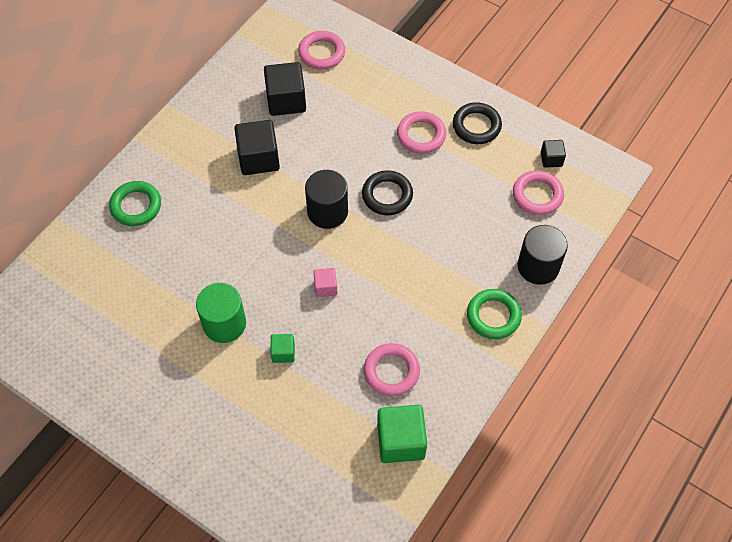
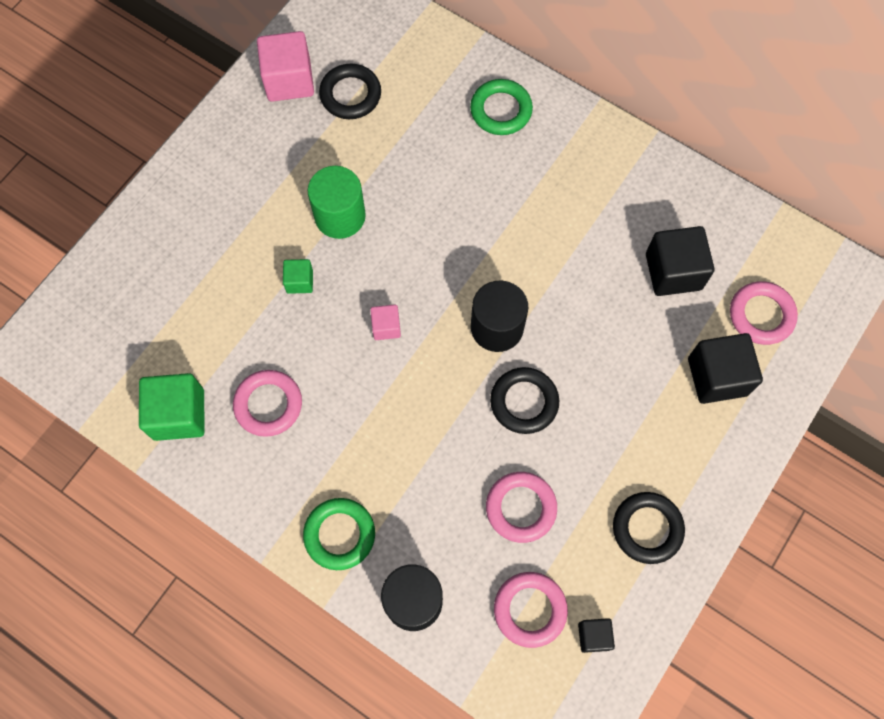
camera: 90 degrees right, 10 degrees up
(83, 370) = (289, 80): none -> pink cube
(106, 319) = (350, 95): none -> black ring
(259, 158) = (576, 242): black cube -> black cube (717, 376)
(421, 135) = (626, 449): pink ring -> pink ring (521, 508)

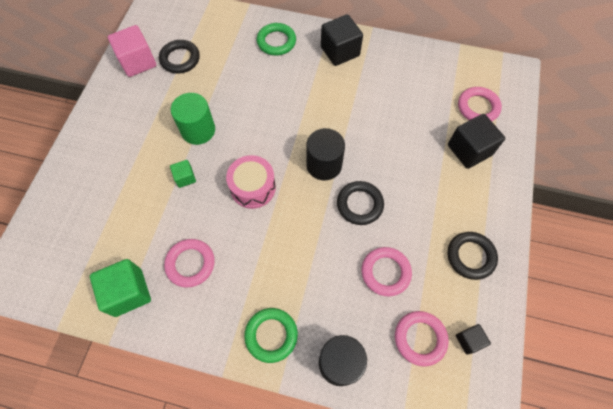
camera: 20 degrees left, 5 degrees down
(386, 327) = (253, 187): pink cube -> pink drum
(673, 271) = (416, 99): black cube -> black cube (340, 51)

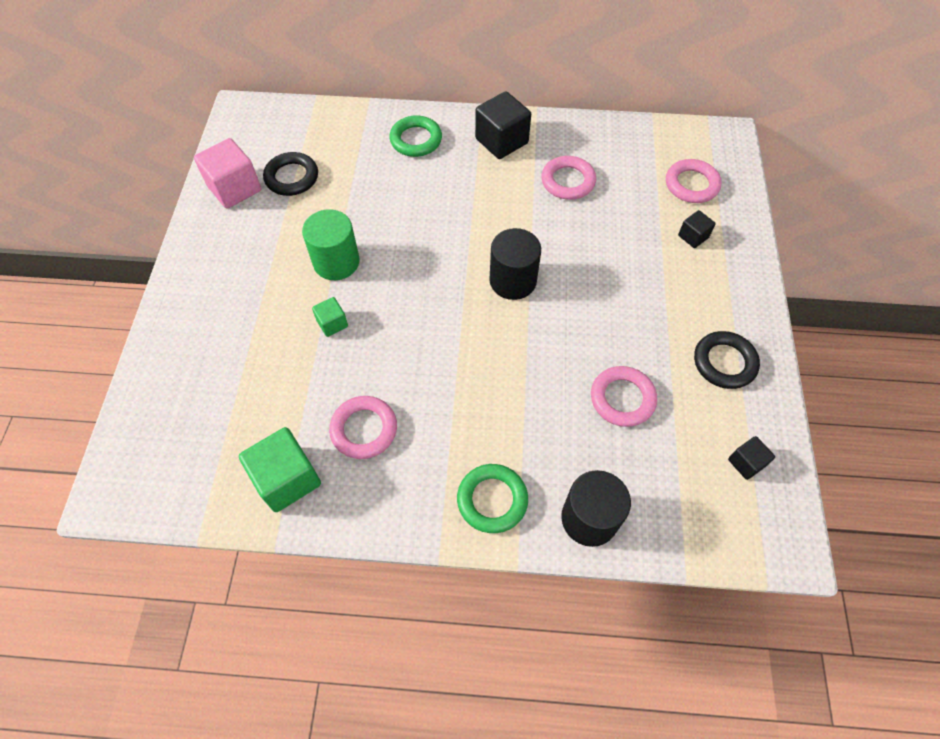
camera: 10 degrees left, 5 degrees down
(253, 187) = (426, 322): pink drum -> none
(359, 204) = (570, 322): black ring -> none
(420, 338) = (684, 471): pink ring -> pink ring (568, 181)
(469, 150) = (693, 236): black cube -> black cube, size x0.53

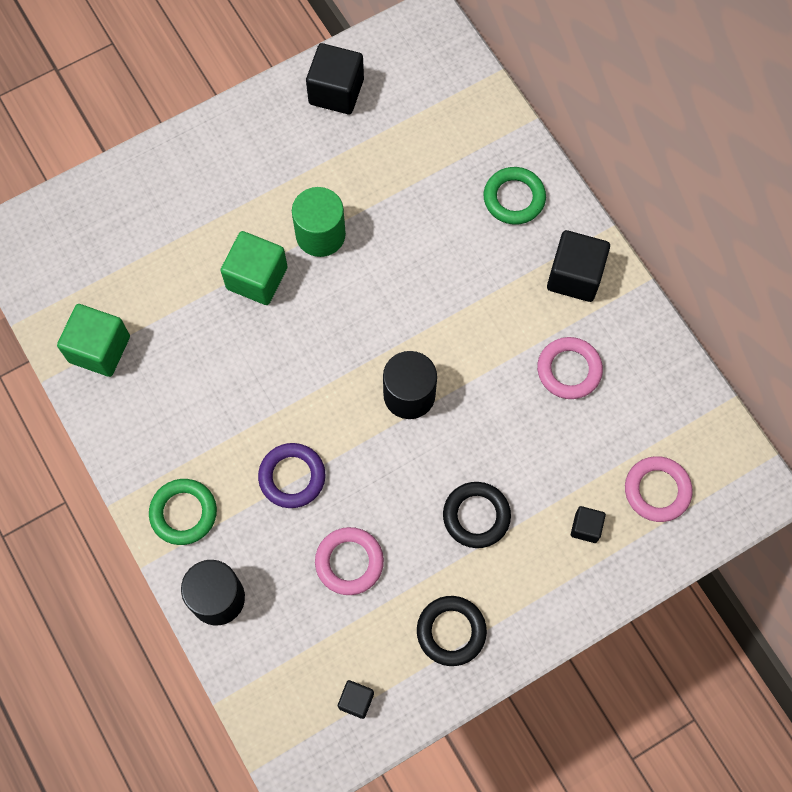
camera: 55 degrees right, 10 degrees up
(234, 188) = (336, 91): pink cube -> black cube
(292, 177) = (384, 127): black ring -> black ring (476, 516)
(332, 323) = (257, 278): green cube -> green cube, size x1.89
(364, 429) = (178, 374): pink ring -> none
(520, 397) = (292, 477): none -> purple ring

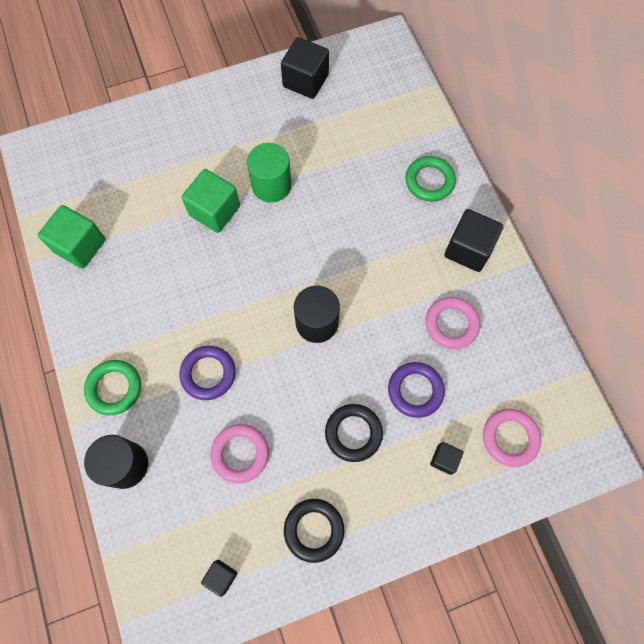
camera: 10 degrees right, 0 degrees up
(539, 455) = (415, 390): none -> purple ring

